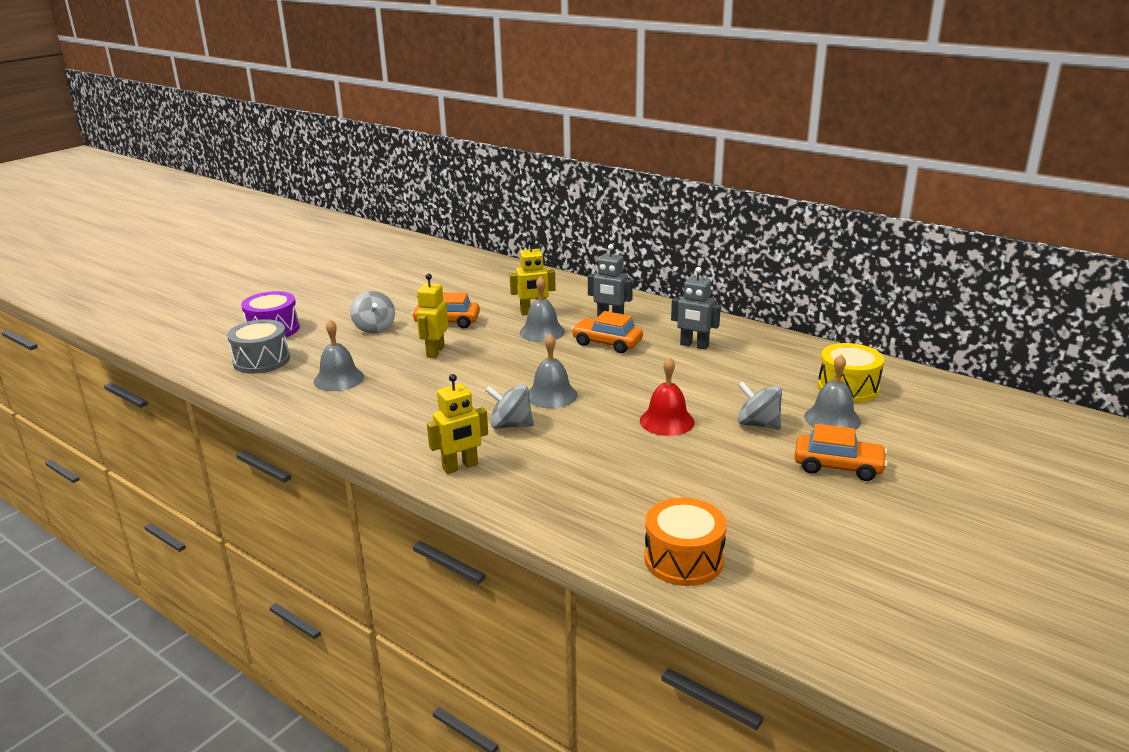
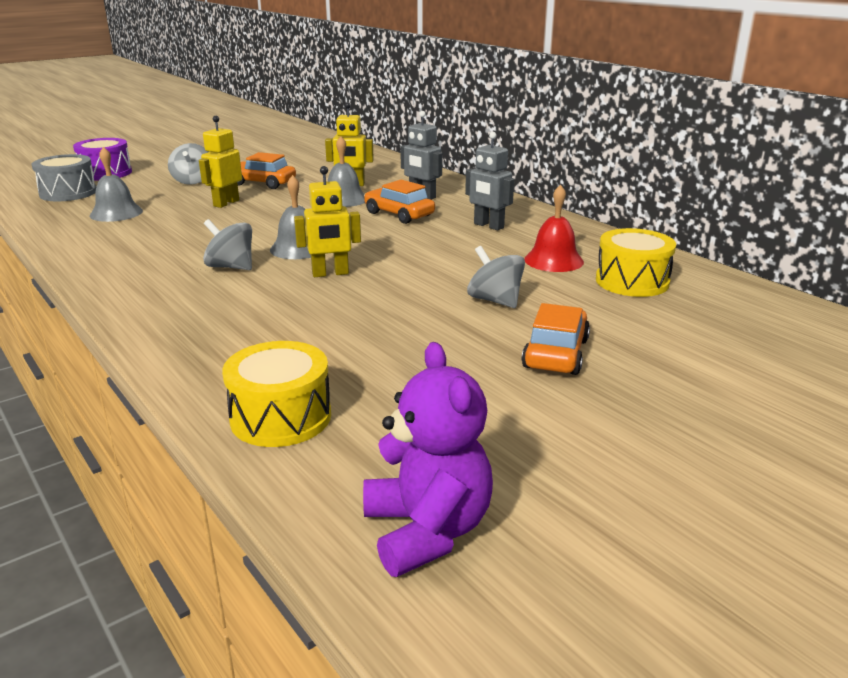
camera: 15 degrees right, 0 degrees up
(460, 467) = (142, 294): yellow robot -> yellow robot (330, 274)
(667, 421) = (395, 285): red bell -> red bell (553, 260)
(683, 559) = (281, 417): orange drum -> yellow drum
(832, 419) = (588, 307): grey bell -> none
(838, 466) = (555, 353): orange car -> orange car turned 105 degrees counterclockwise
(855, 623) = (427, 530): none -> purple teddy bear

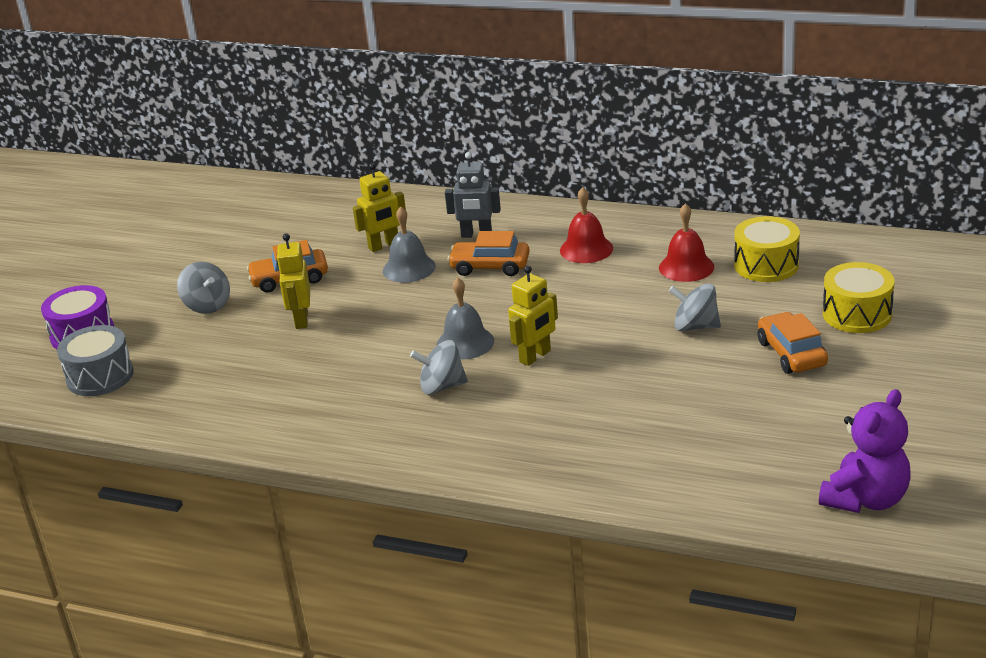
camera: 30 degrees left, 5 degrees up
(116, 213) = (211, 378): grey bell -> none
(281, 417) = (690, 481): yellow drum -> yellow drum (857, 314)
(427, 530) = (865, 499): purple teddy bear -> purple teddy bear turned 90 degrees clockwise
(488, 226) = (586, 249): grey robot -> red bell

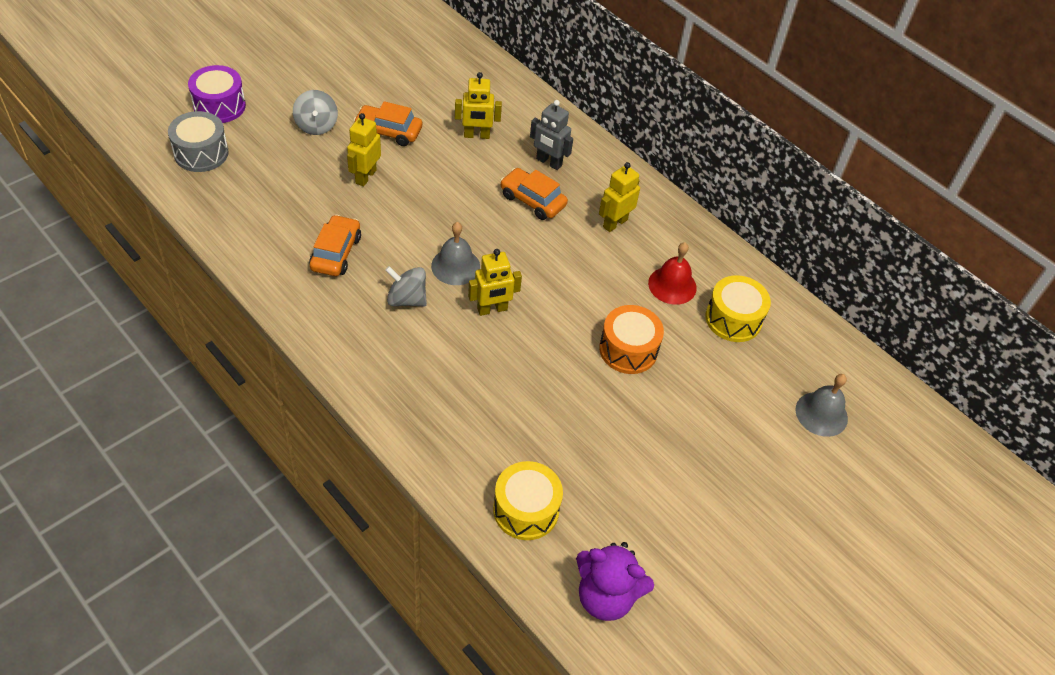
camera: 20 degrees right, 20 degrees up
(409, 268) = (476, 168): grey bell -> grey bell (821, 414)
(586, 249) = (615, 223): red bell -> yellow robot
(695, 326) = (628, 349): grey spinning top -> orange drum
(791, 353) = (675, 420): orange car -> orange car (336, 253)
(857, 314) = (758, 411): yellow drum -> yellow drum (526, 510)
(865, 499) = (606, 596): purple teddy bear -> purple teddy bear turned 45 degrees clockwise

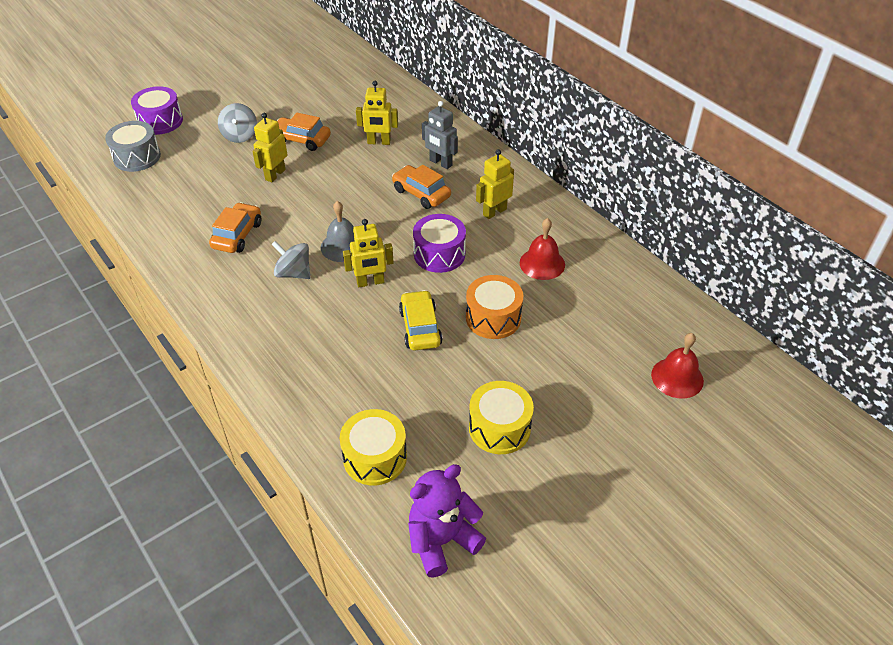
camera: 10 degrees right, 5 degrees down
(553, 362) = (420, 327): none -> yellow car
(562, 275) = (439, 254): none -> purple drum
(606, 596) = (442, 541): purple teddy bear -> purple teddy bear turned 120 degrees clockwise
(733, 319) = (597, 293): yellow drum -> yellow drum (499, 428)
(821, 414) = (677, 377): grey bell -> red bell

